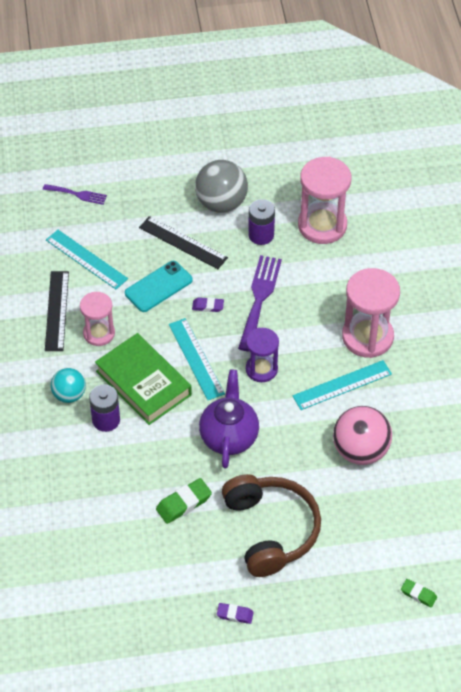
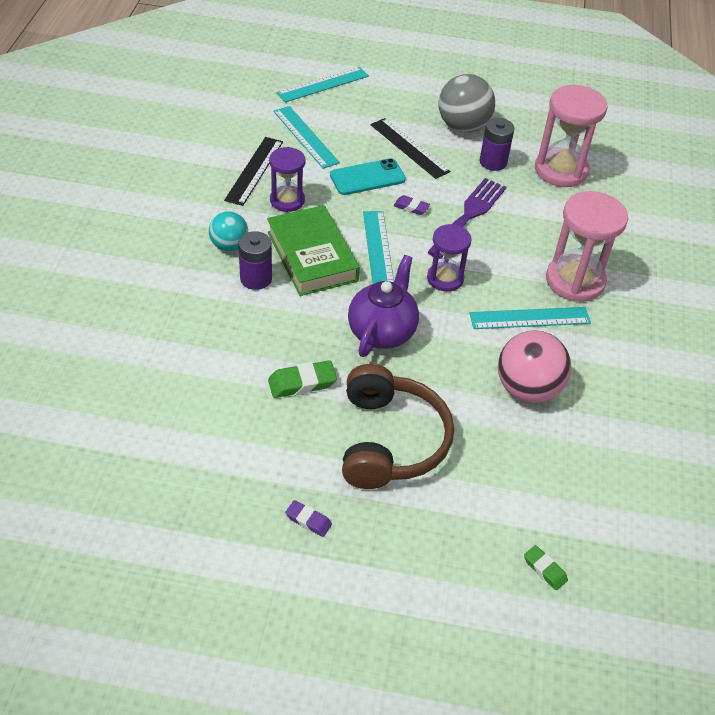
camera: 15 degrees right, 5 degrees down
(77, 194) = (323, 84): purple fork -> turquoise ruler
(99, 333) = (287, 200): pink hourglass -> purple hourglass

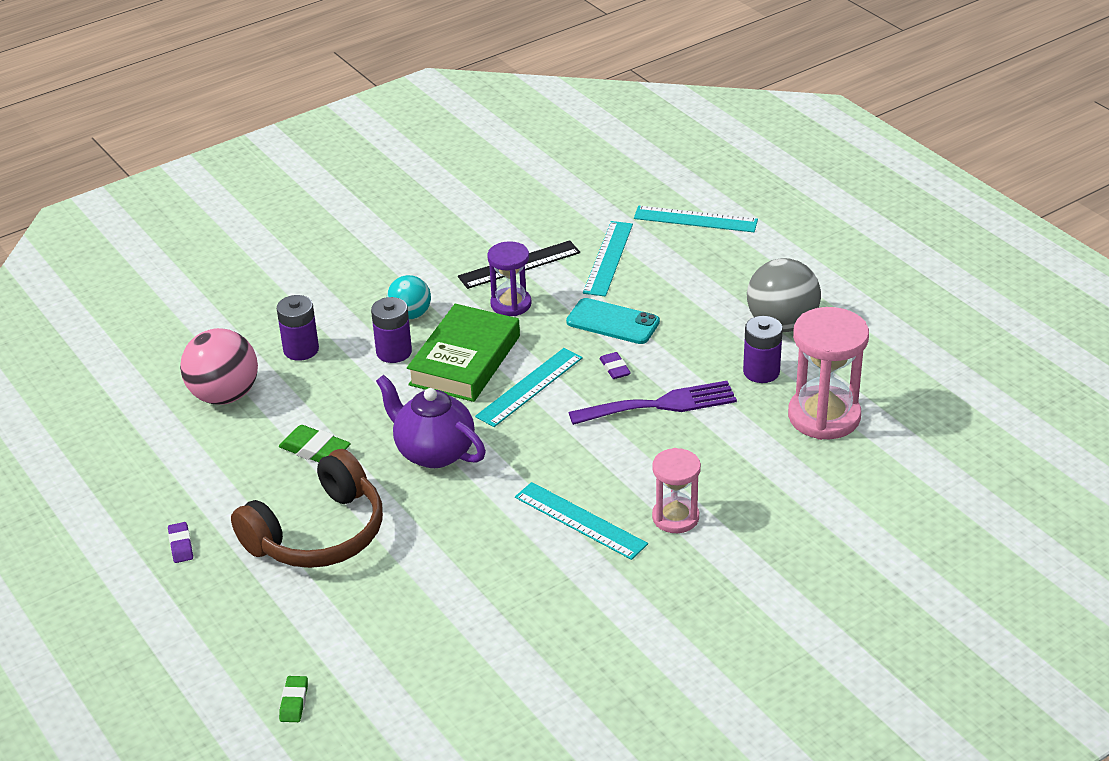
camera: 50 degrees right, 10 degrees down
(186, 316) = (301, 350): none -> purple battery
(382, 332) = (434, 452): purple teapot -> purple teapot turned 120 degrees counterclockwise
(409, 148) = (694, 317): black ruler -> none
(445, 278) = (553, 444): purple hourglass -> none
(527, 389) = (488, 572): pink ball -> pink ball (224, 395)
(575, 281) = (675, 517): pink hourglass -> pink hourglass, size x0.61

